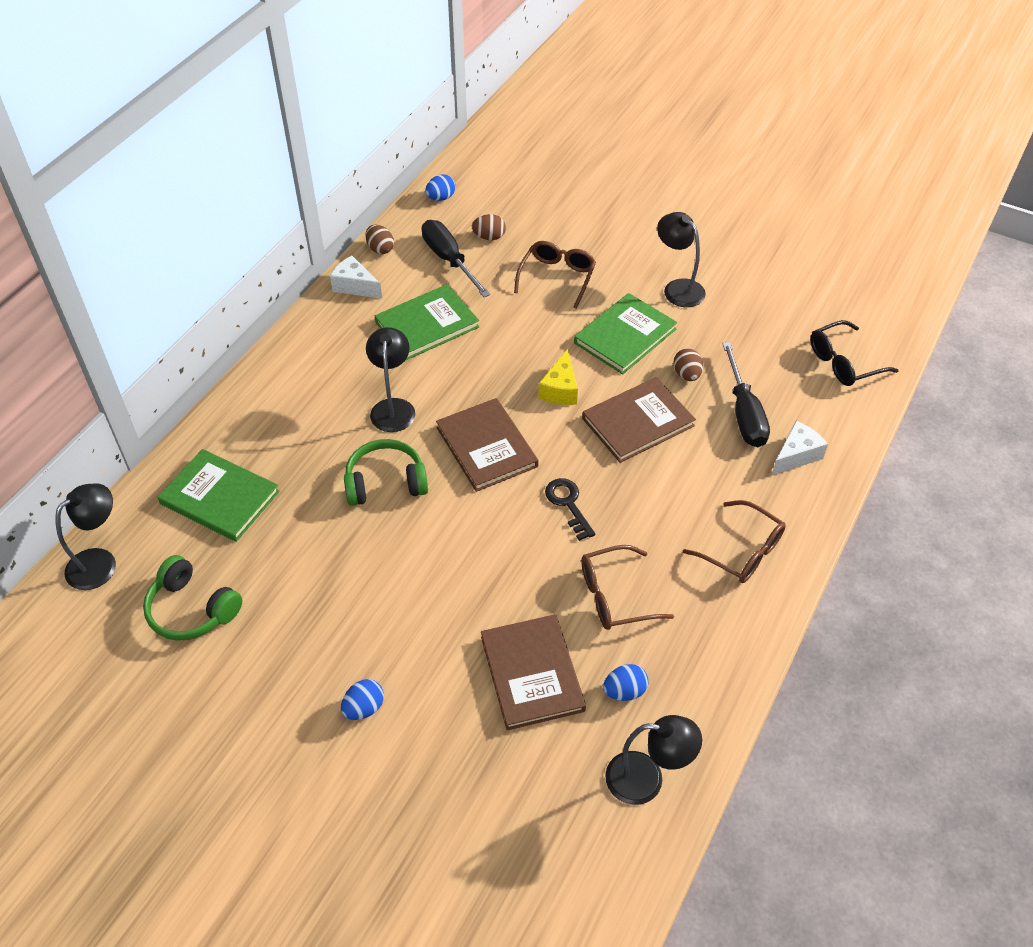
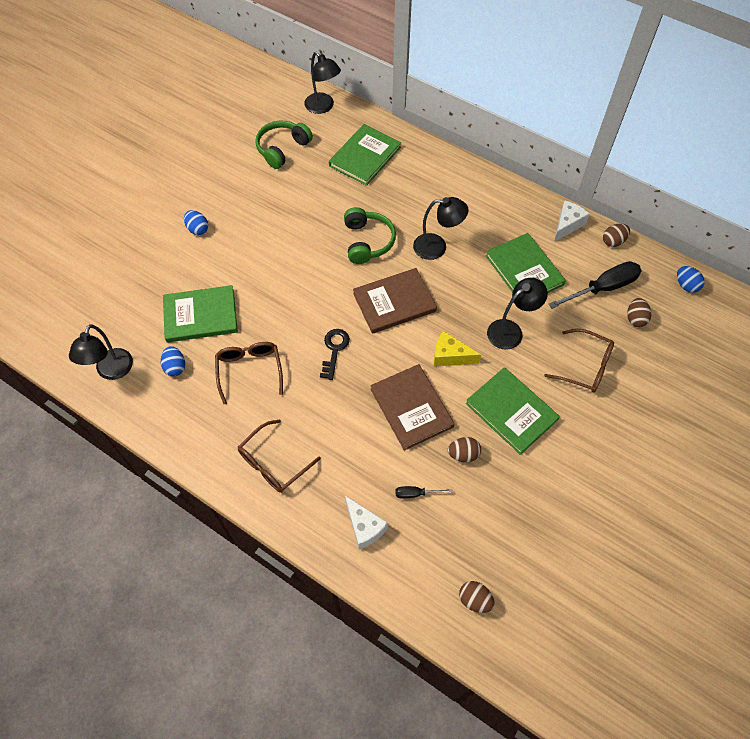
camera: 95 degrees right, 10 degrees up
(532, 673) = (200, 315): brown book -> green book
(568, 504) = (334, 350): black key -> black key turned 60 degrees counterclockwise
(678, 288) = (575, 465): black lamp -> black lamp (511, 330)
(744, 413) = (416, 493): black screwdriver -> black screwdriver, size x0.48
(843, 362) = (475, 600): black glasses -> brown egg

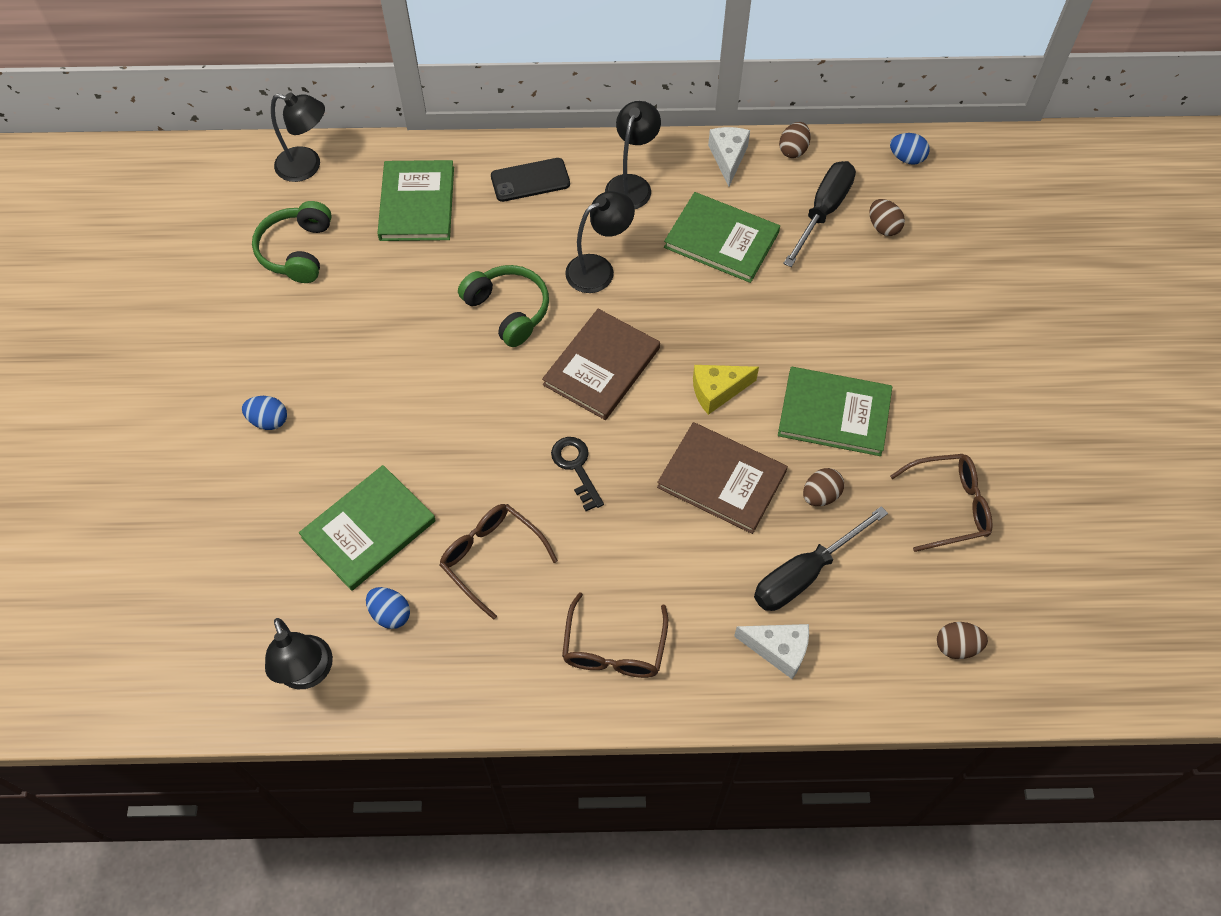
camera: 35 degrees left, 0 degrees up
(416, 493) = (805, 574): black screwdriver -> black screwdriver, size x2.10
(438, 176) = (530, 180): none -> black phone
(511, 330) = (761, 320): black lamp -> black lamp (631, 184)
(585, 366) = (872, 313): brown glasses -> brown glasses (949, 506)

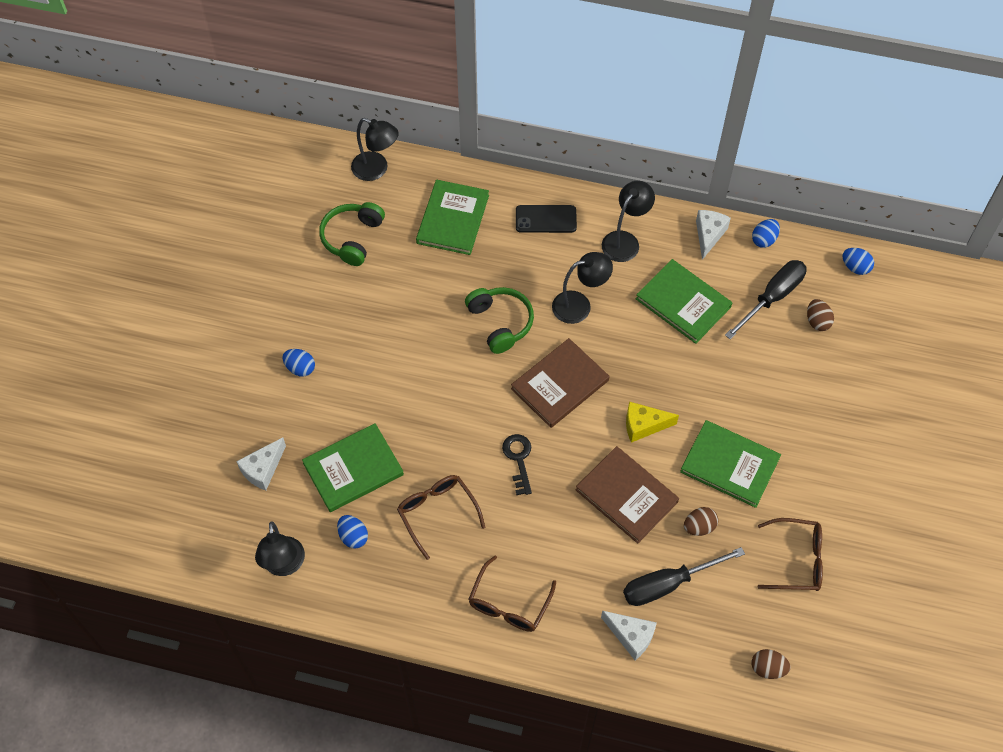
camera: 15 degrees right, 0 degrees up
(250, 558) = (263, 469): none -> white cheese
(793, 150) = (764, 240): brown egg -> blue egg

